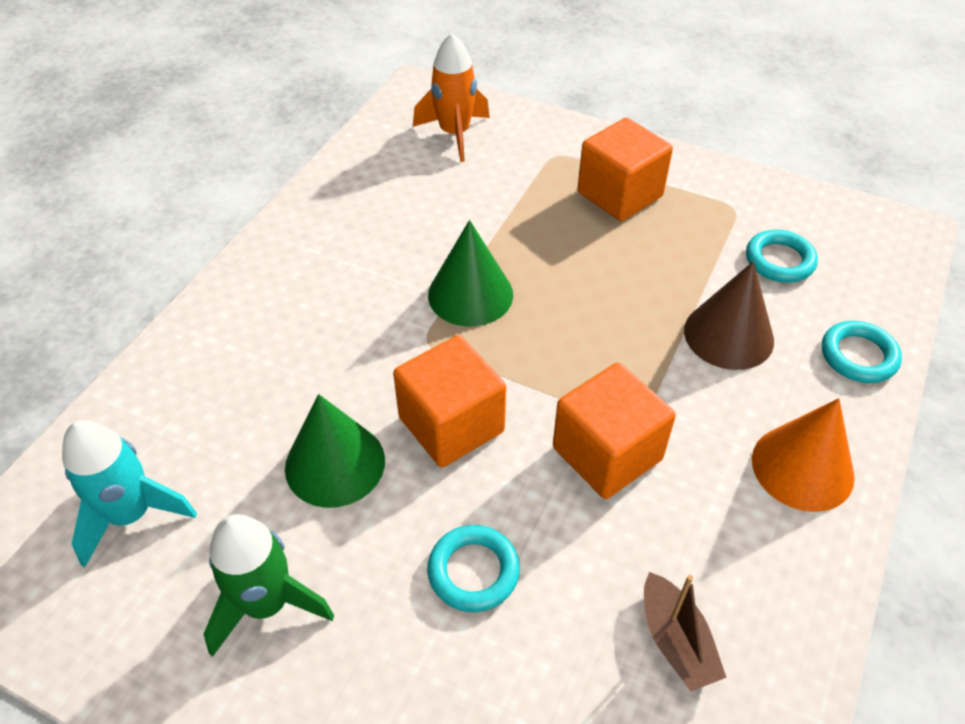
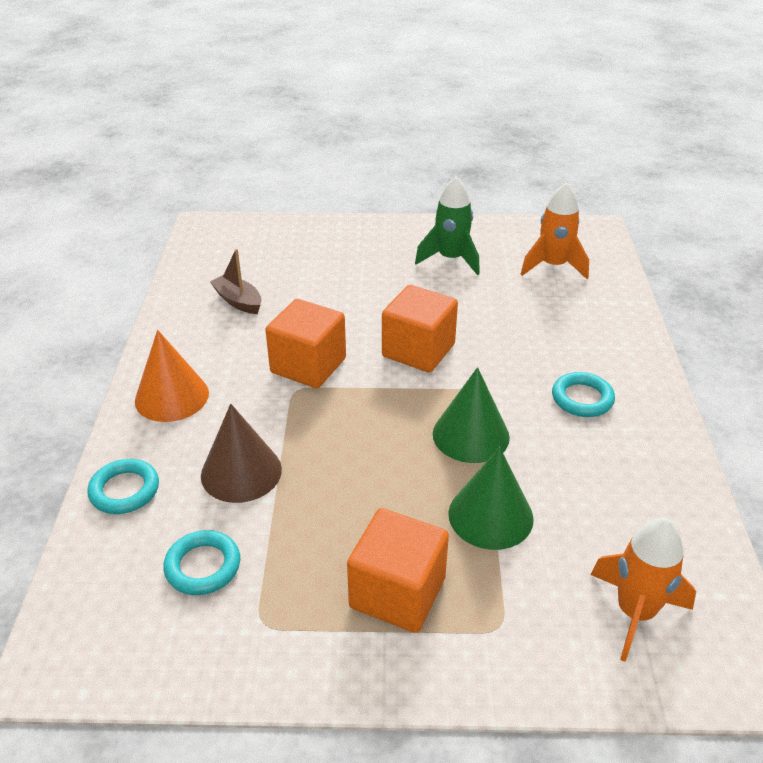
camera: 155 degrees right, 10 degrees down
(131, 514) = (553, 266): turquoise rocket -> orange rocket
(335, 463) = (471, 313): green cone -> green cone (490, 515)
(473, 571) = (358, 296): turquoise ring -> turquoise ring (582, 398)

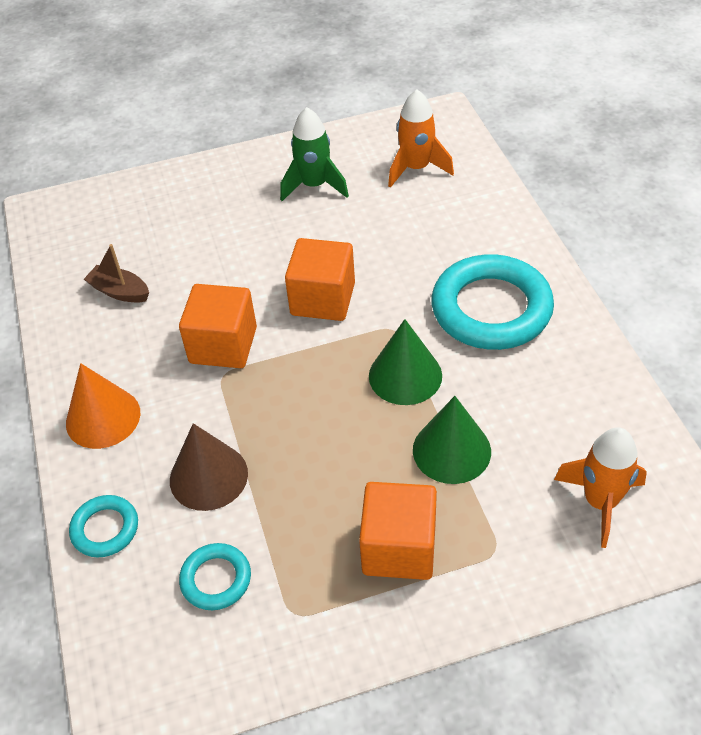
camera: 15 degrees left, 10 degrees up
(582, 398) = (491, 309): turquoise ring -> turquoise ring, size x2.04

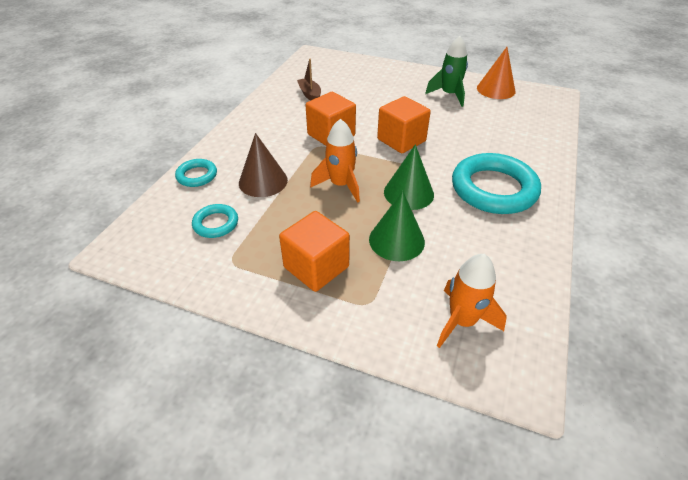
camera: 35 degrees right, 5 degrees down
(103, 417) = (247, 135): orange cone -> orange cone (496, 89)
(416, 168) = (515, 110): orange rocket -> orange rocket (340, 185)

